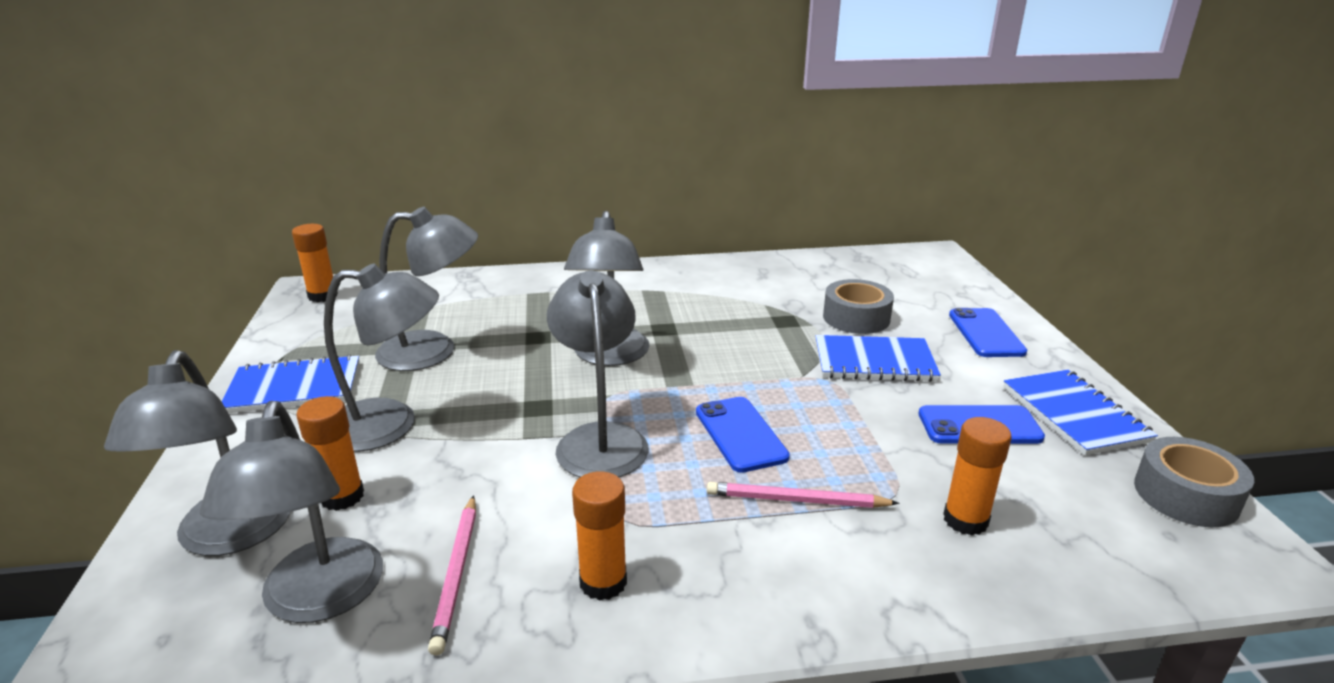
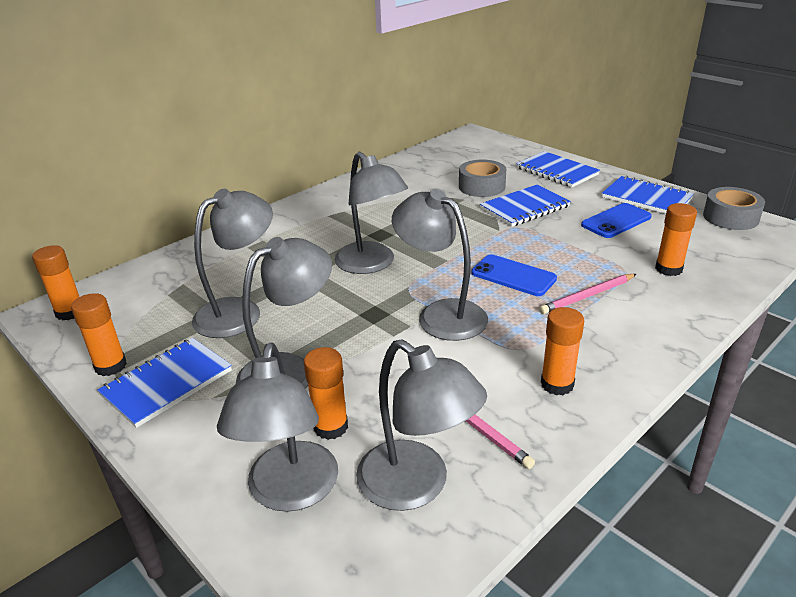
camera: 35 degrees left, 5 degrees up
(228, 537) = (290, 492): grey lamp -> grey lamp turned 45 degrees clockwise
(282, 353) = (110, 366): none -> orange glue stick
(986, 333) = (557, 171): blue phone -> blue notebook

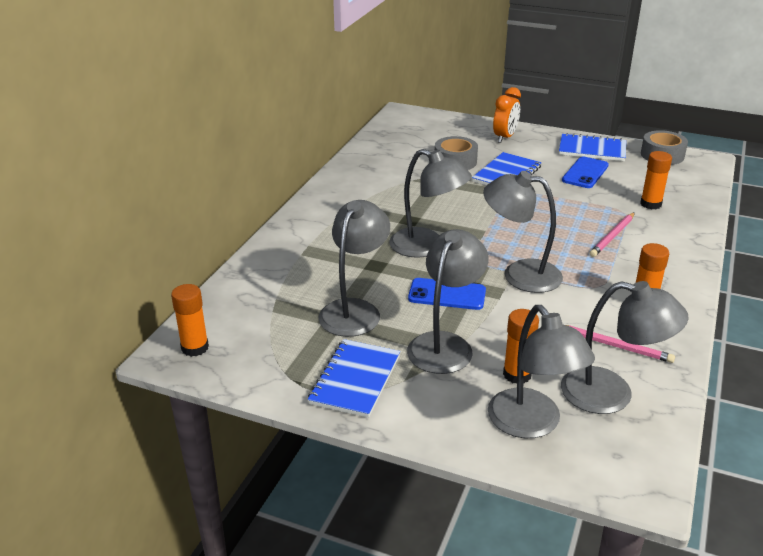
camera: 25 degrees left, 0 degrees up
(110, 366) = (289, 380): orange glue stick -> none
(513, 276) = (547, 232): blue phone -> blue phone (447, 294)
(557, 171) = (505, 137): blue notebook -> orange clock

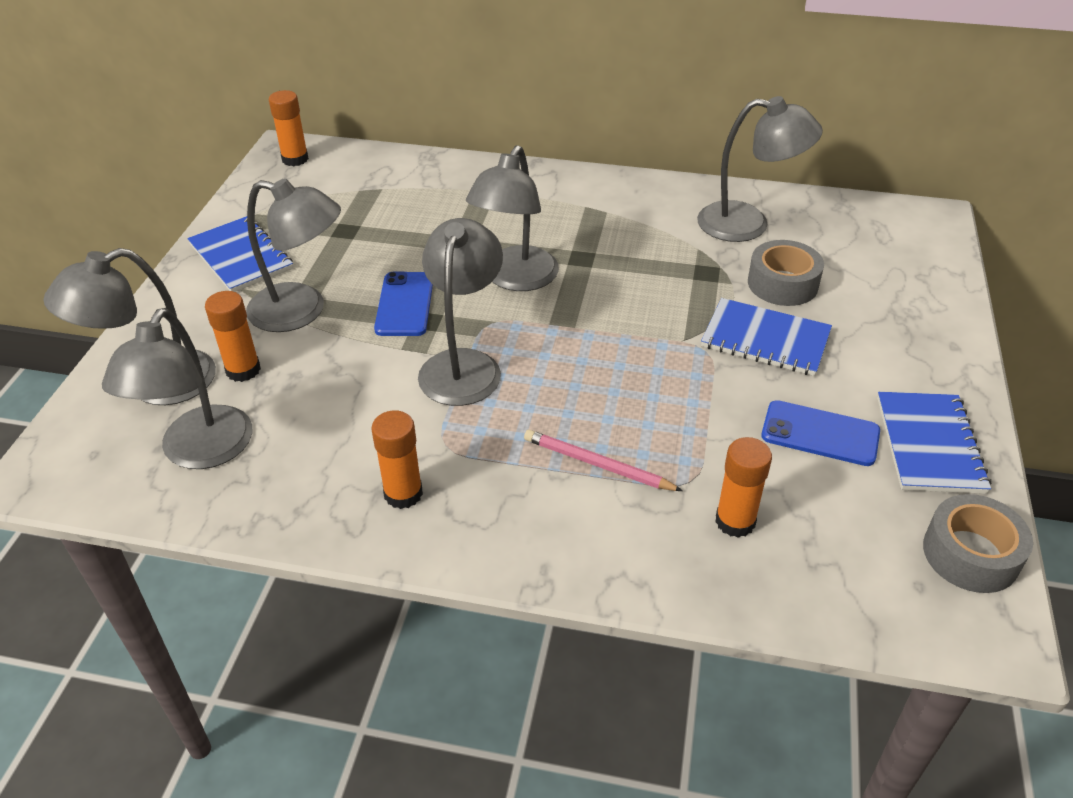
camera: 80 degrees right, 10 degrees up
(355, 310) = (365, 241): grey lamp -> grey lamp (748, 224)
(355, 380) = (241, 257): blue notebook -> blue notebook turned 45 degrees clockwise
(505, 137) = (910, 331): orange clock -> none
(614, 345) = (301, 457): pink pencil -> none

